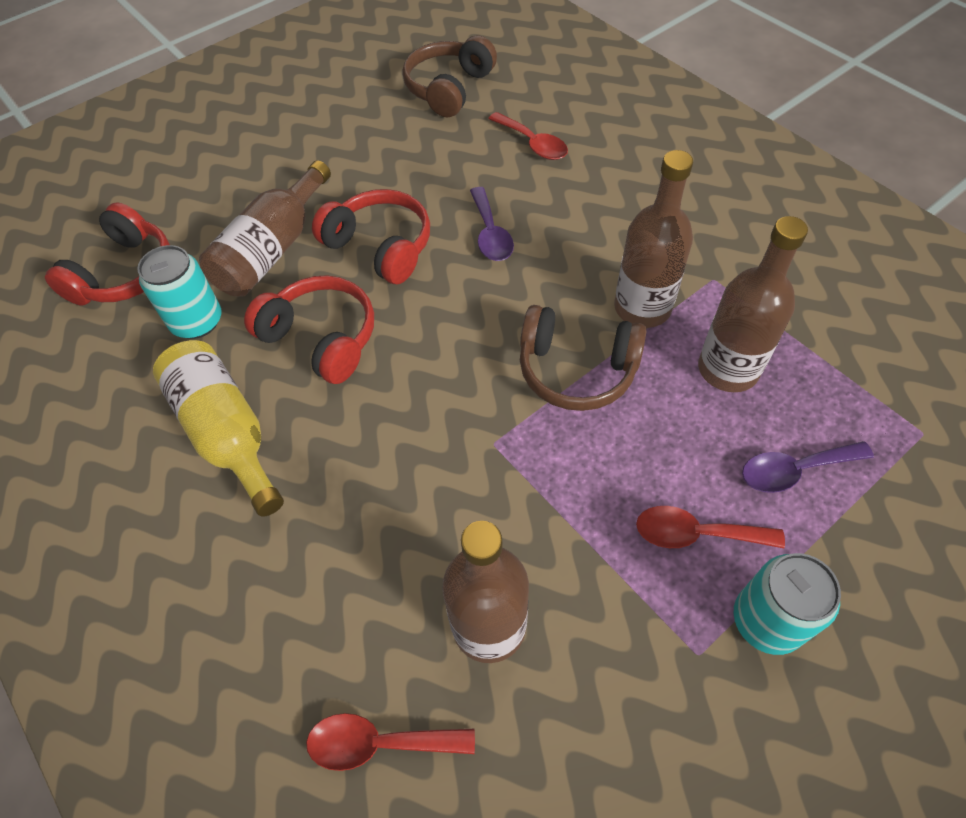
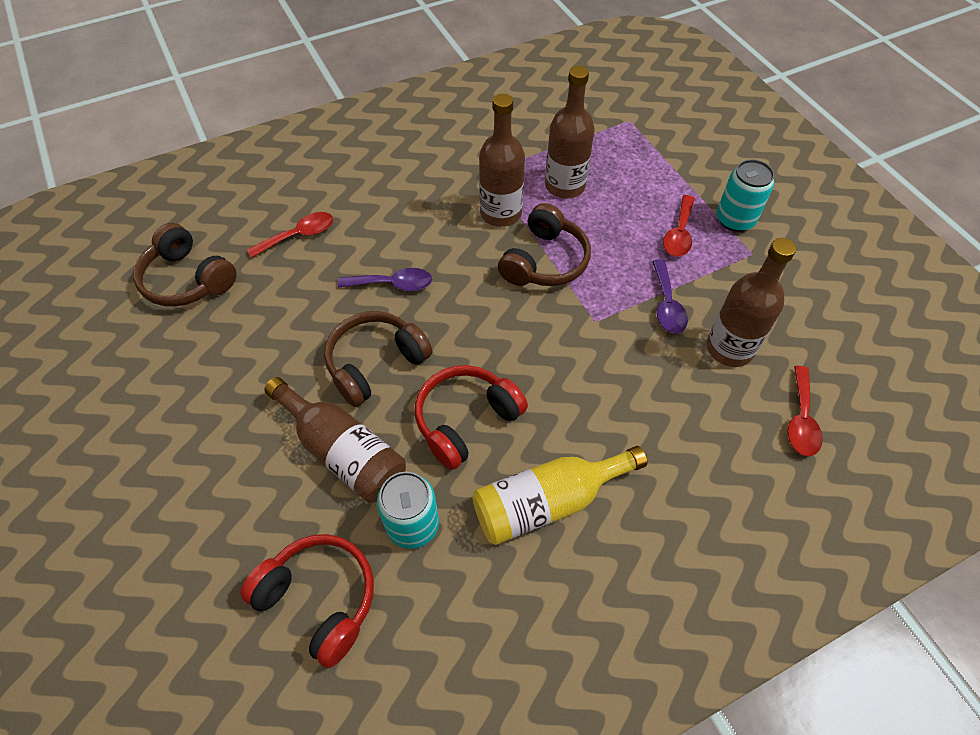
camera: 80 degrees left, 0 degrees up
(380, 246) = (375, 363): red headphones -> brown headphones
(794, 470) = (644, 179): purple spoon -> purple spoon (667, 305)

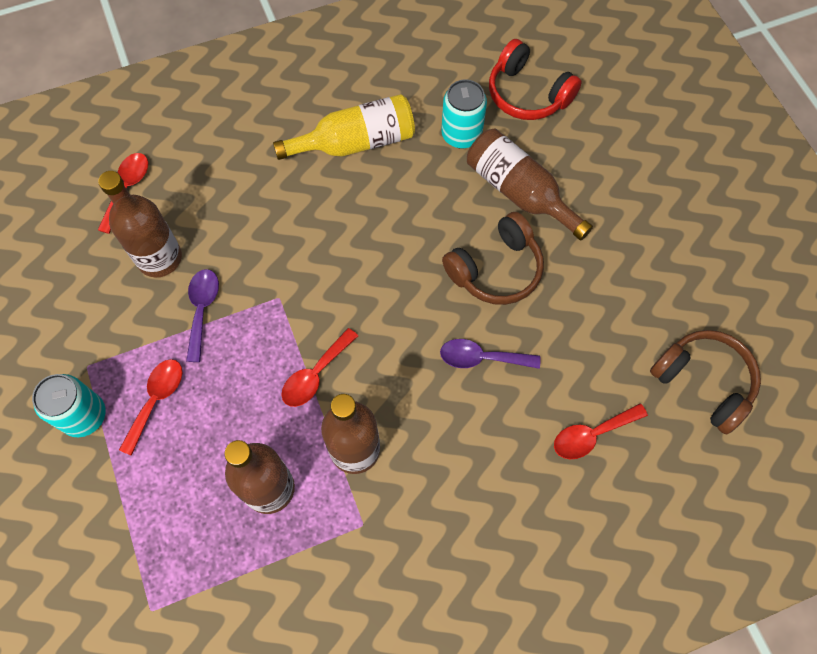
camera: 175 degrees left, 10 degrees up
(466, 420) = (415, 210): red headphones -> none
(545, 261) = (315, 374): brown headphones -> red spoon

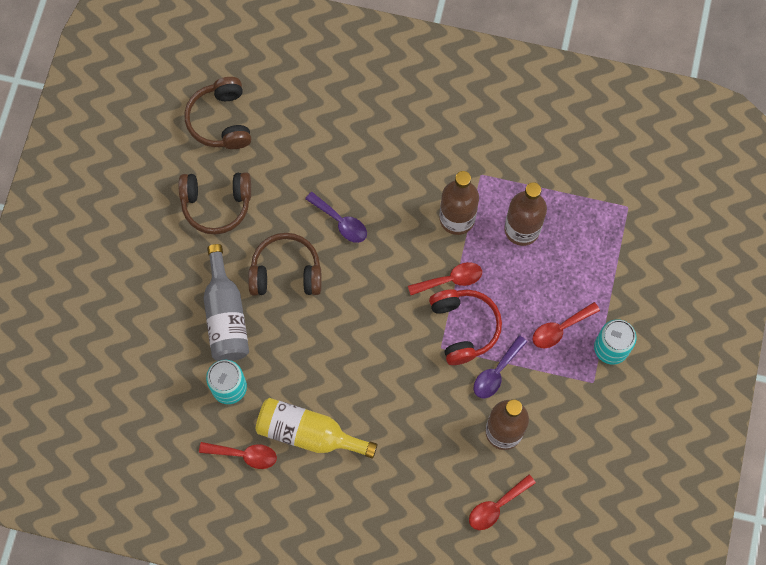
camera: 145 degrees left, 5 degrees up
(519, 192) = (226, 316): brown bottle -> grey bottle
(527, 94) = (155, 389): red headphones -> red headphones (464, 327)
(592, 435) = (312, 136): red spoon -> red spoon (244, 455)
(624, 289) = (216, 204): none -> brown headphones

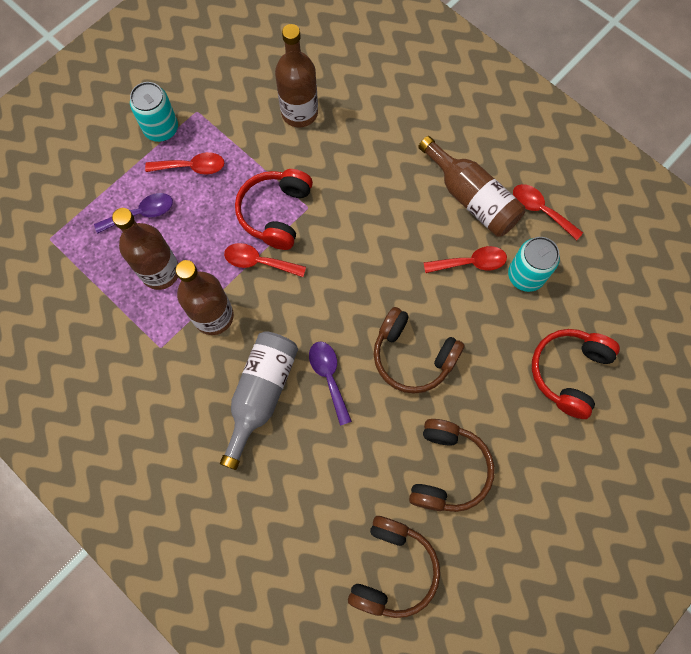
camera: 150 degrees left, 0 degrees up
(158, 325) = (568, 372): none -> red headphones
(216, 204) = (447, 469): brown headphones -> brown headphones turned 75 degrees clockwise
(226, 316) = (495, 345): grey bottle -> grey bottle (261, 394)
(308, 433) = (472, 198): yellow bottle -> brown bottle
(496, 372) = (273, 161): purple spoon -> purple spoon (141, 213)
(496, 506) = (344, 62): red spoon -> red spoon (470, 263)

